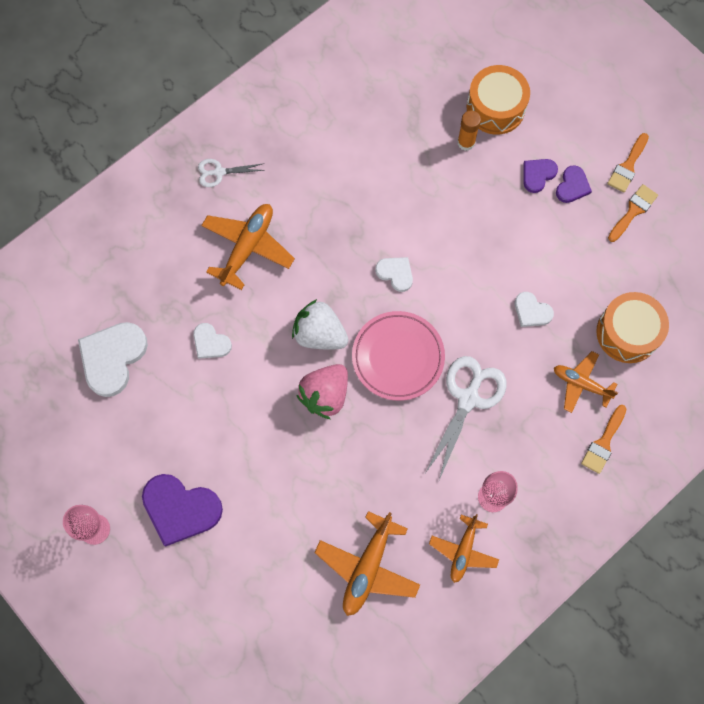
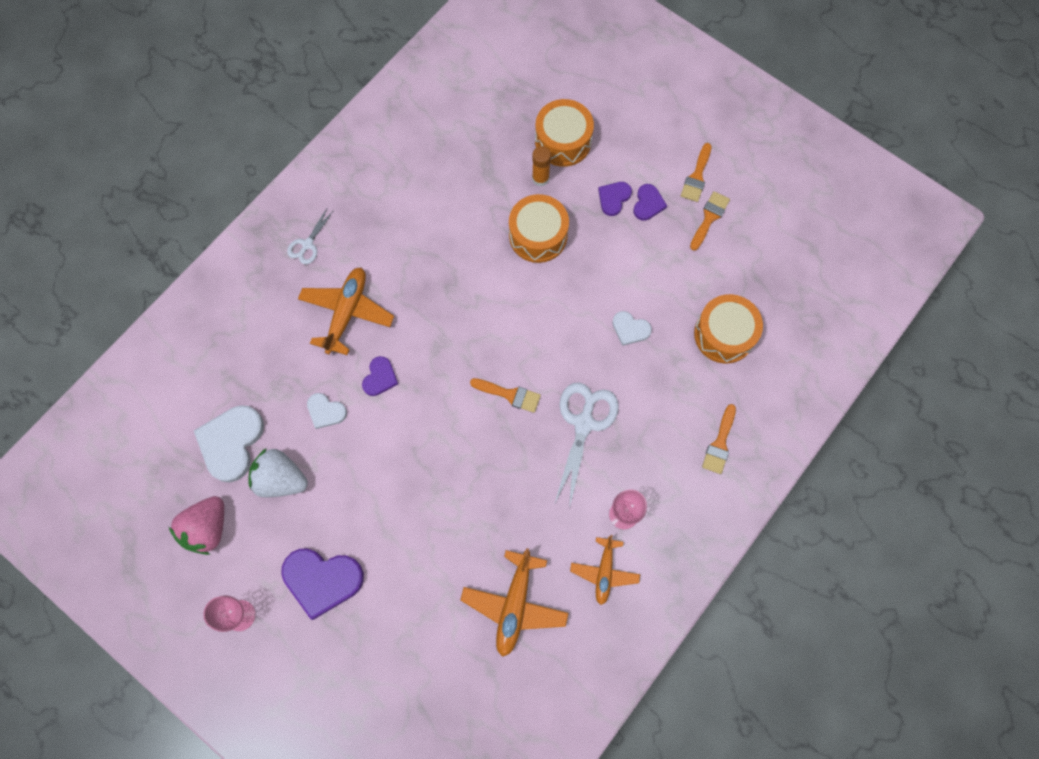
camera: 10 degrees left, 0 degrees up
(219, 172) = (307, 244): white scissors -> white scissors turned 45 degrees counterclockwise
(270, 318) = (380, 377): none -> purple heart
(319, 334) = (430, 385): white strawberry -> white strawberry (281, 479)
(325, 395) = (446, 443): pink strawberry -> pink strawberry (207, 528)
(395, 273) = (494, 314): white heart -> none
(398, 357) = (510, 395): pink plate -> orange brush
(453, 201) = (538, 235): none -> orange drum
(581, 384) = (689, 390): orange plane -> none

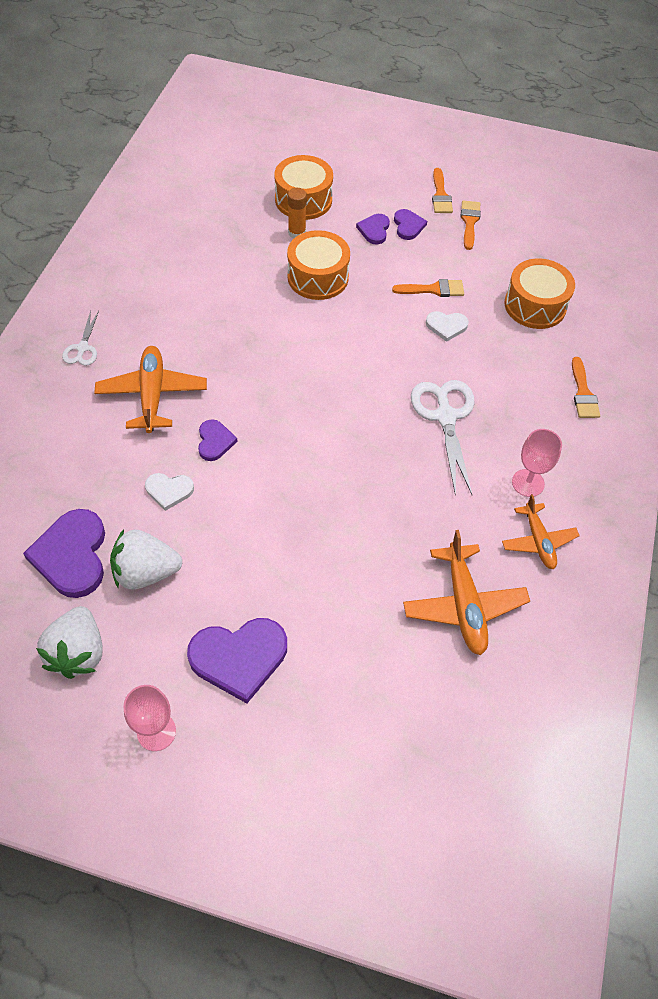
camera: 25 degrees left, 15 degrees down
(207, 528) = (78, 652): pink strawberry -> white strawberry
(231, 443) = (72, 555): white heart -> purple heart
(510, 395) = (358, 415): orange brush -> orange brush (433, 289)

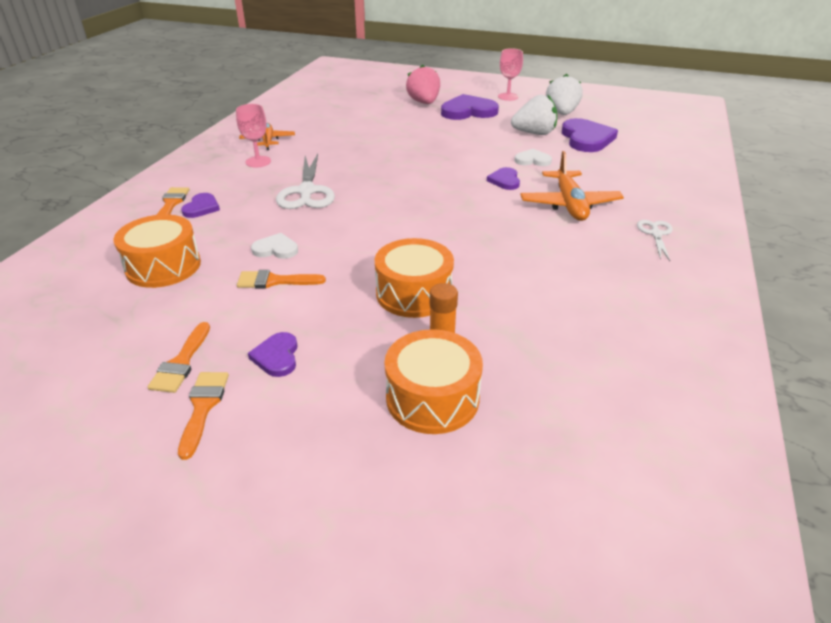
camera: 175 degrees left, 20 degrees down
(316, 696) = (424, 103): none -> pink strawberry
(374, 230) = (329, 350): purple heart -> purple heart (201, 208)
(464, 605) = (331, 123): orange plane -> none

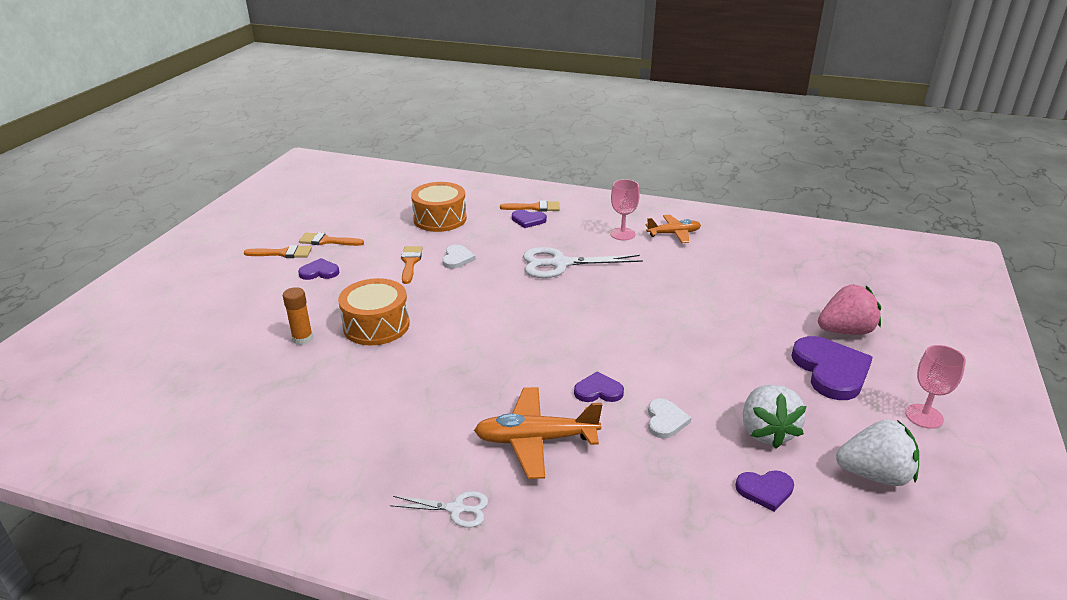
camera: 90 degrees right, 5 degrees down
(432, 398) = (249, 334): orange drum -> none
(586, 138) = (765, 490): purple heart -> purple heart, size x0.54

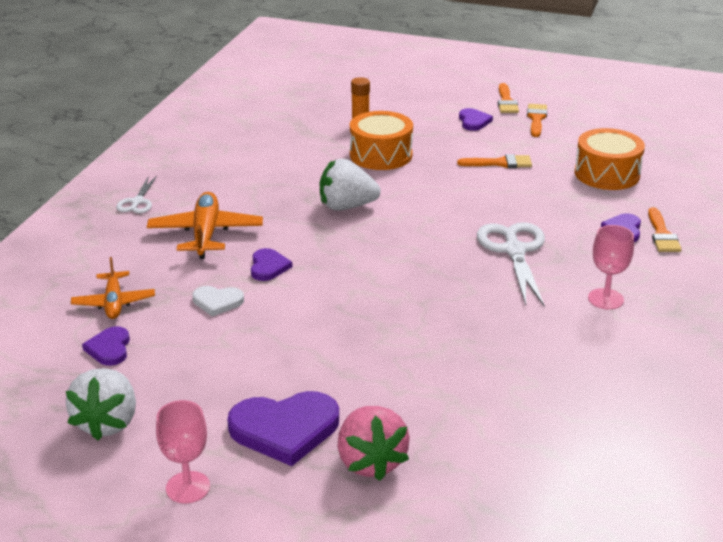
camera: 90 degrees right, 0 degrees up
(457, 258) = (514, 188): white heart -> none
(673, 234) = (619, 342): orange plane -> orange plane (114, 302)
(766, 432) = (187, 362): white strawberry -> white strawberry (346, 206)

